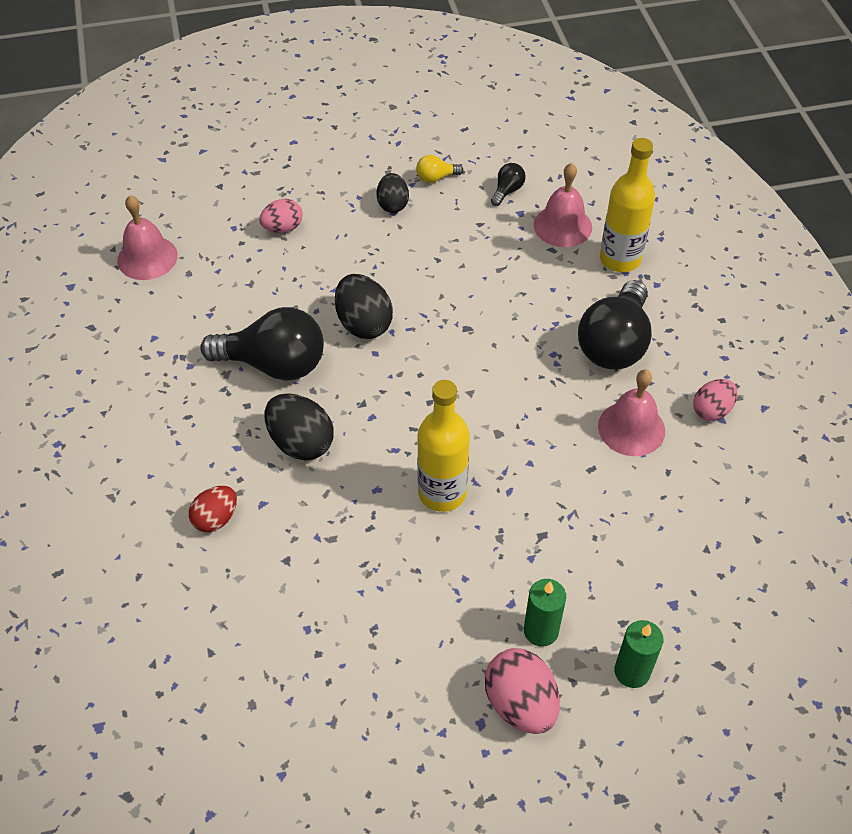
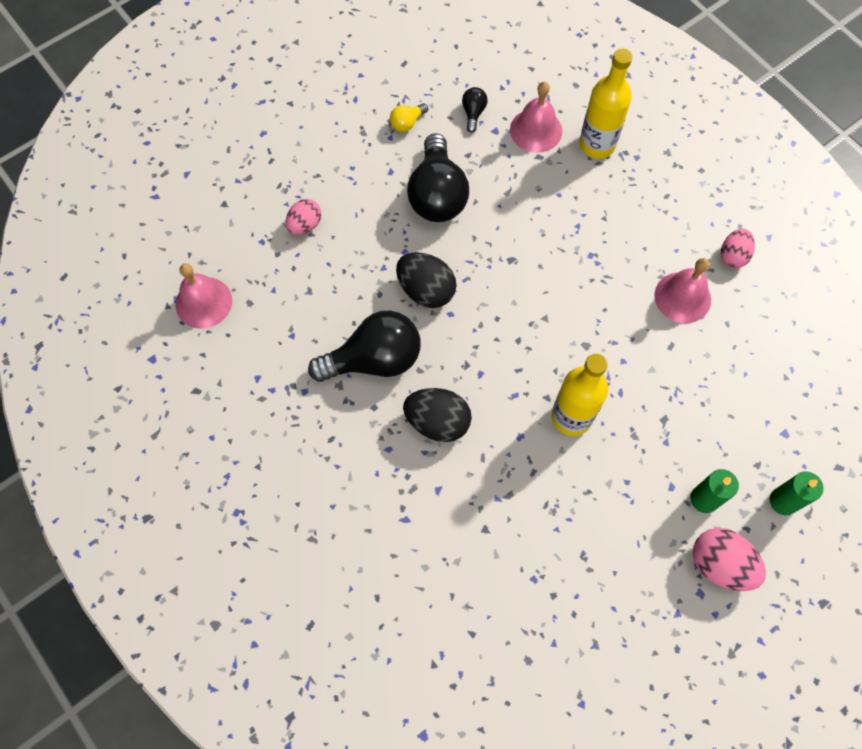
camera: 25 degrees left, 15 degrees up
(216, 519) = (409, 519): red egg -> none
(392, 205) = (385, 164): black egg -> none
(614, 344) = (632, 226): black light bulb -> black light bulb (437, 195)

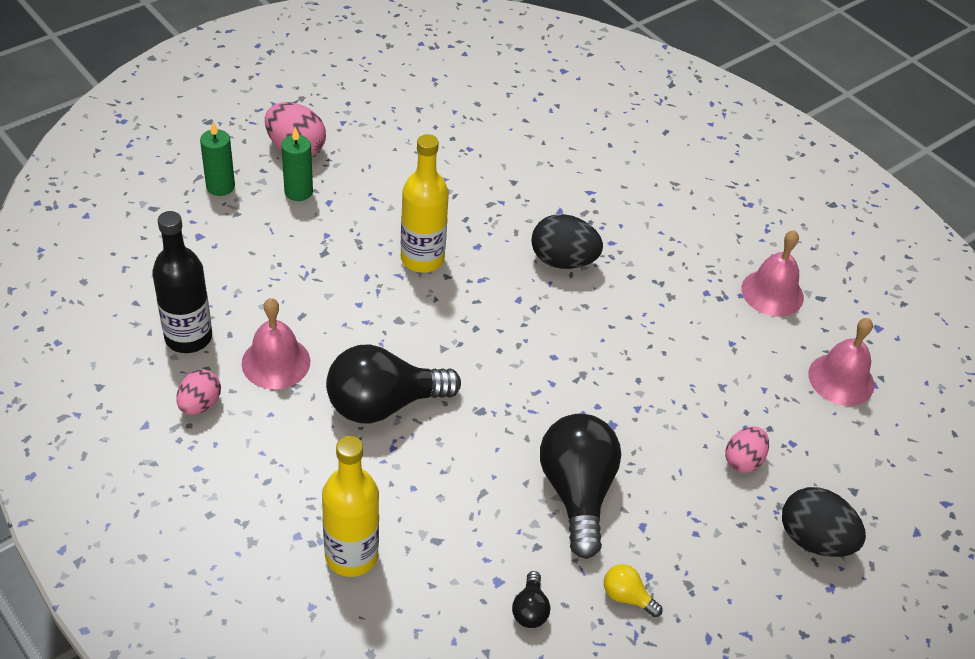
camera: 175 degrees right, 20 degrees down
(374, 360) = (636, 316): black light bulb -> black light bulb (383, 404)
(407, 123) = (627, 596): yellow light bulb -> yellow light bulb turned 105 degrees counterclockwise
(426, 290) = (583, 381): black egg -> black egg (814, 540)
(536, 130) = (438, 580): pink bell -> pink bell (772, 293)
(760, 318) = (188, 337): none -> black bottle

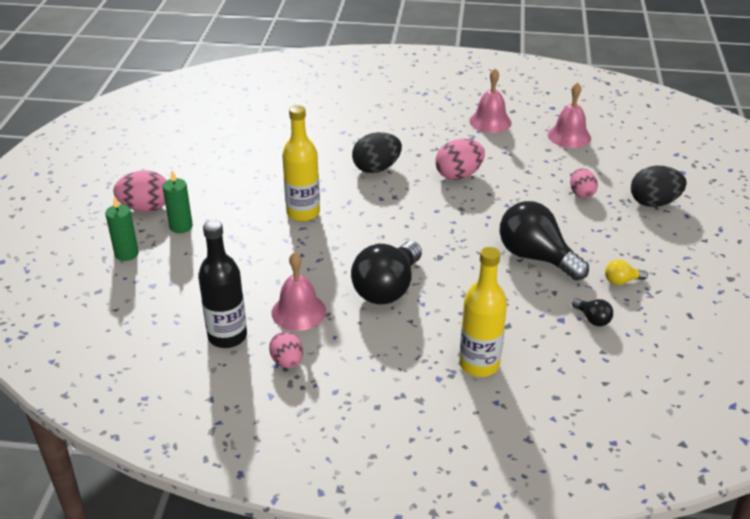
camera: 40 degrees left, 10 degrees down
(637, 333) = (458, 175): none -> pink egg

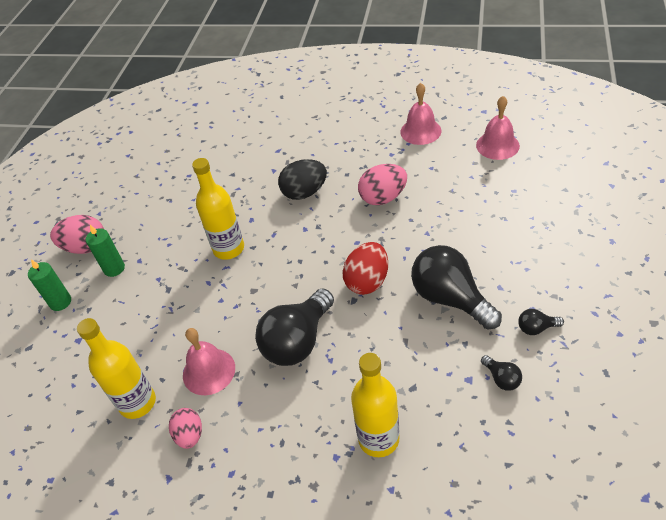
camera: 10 degrees right, 10 degrees up
(227, 336) = (137, 403): black bottle -> yellow bottle
(451, 242) = (367, 281): none -> red egg
(581, 193) = (504, 216): pink egg -> none
(621, 281) = (536, 328): yellow light bulb -> black light bulb
(654, 203) = (578, 225): black egg -> none

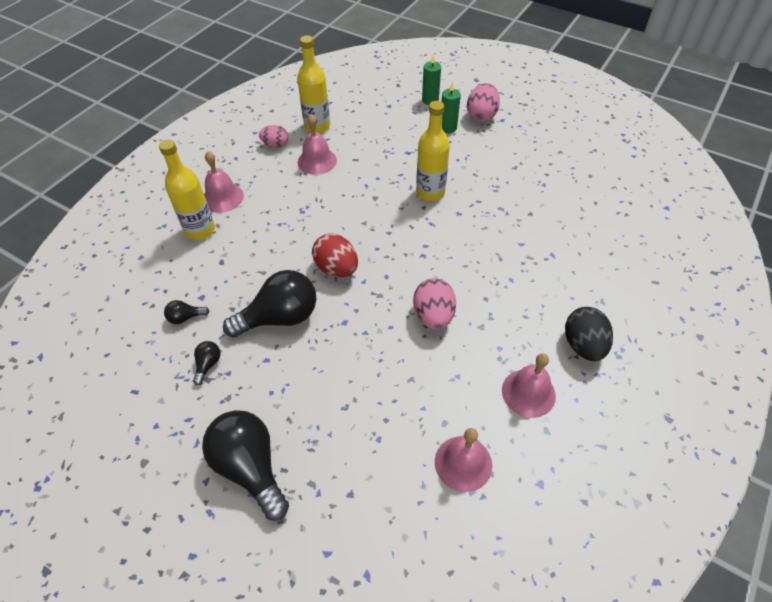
camera: 105 degrees right, 5 degrees up
(297, 341) = (308, 210): black light bulb -> black light bulb (250, 467)
(304, 192) = (474, 258): black egg -> black egg (583, 345)
(313, 445) = (222, 197): none -> pink bell

